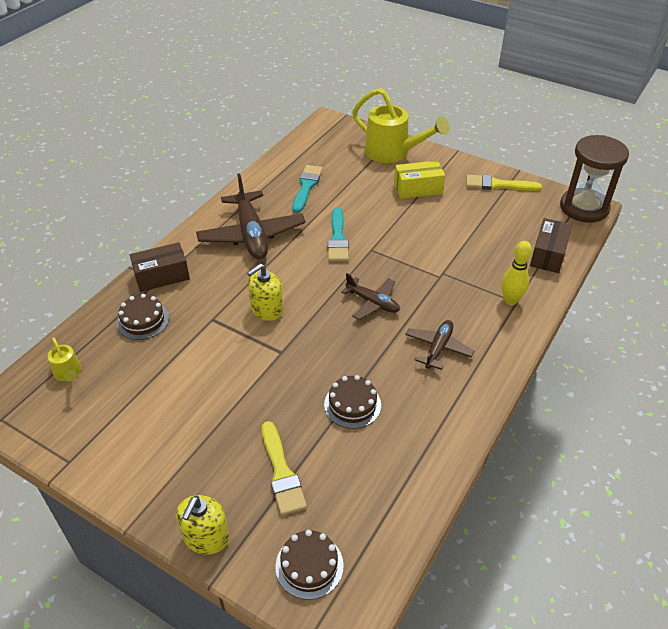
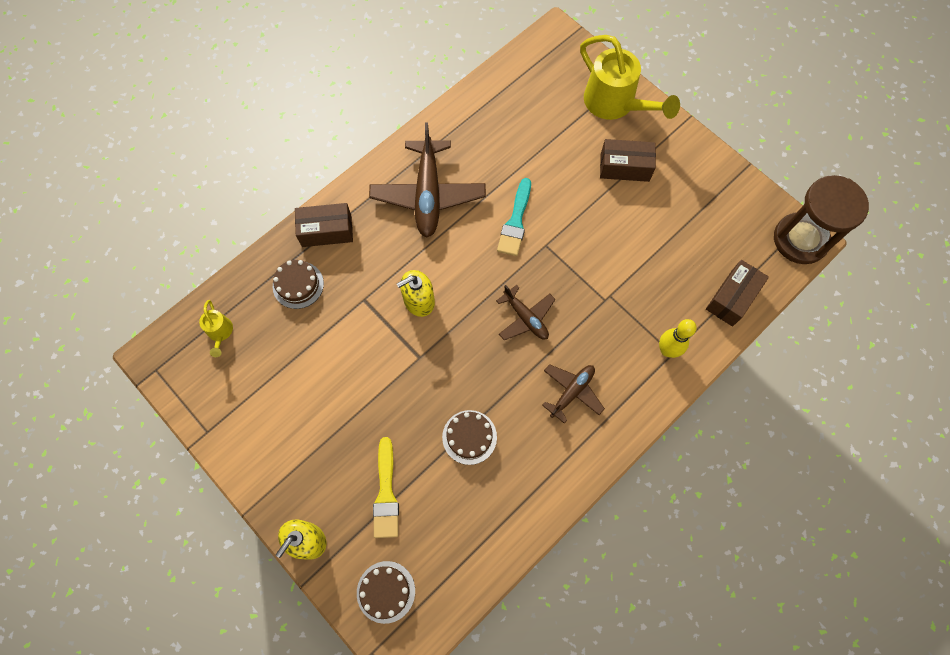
camera: 15 degrees right, 25 degrees up
(306, 186) = (504, 136): turquoise brush -> none
(418, 188) = (624, 167): yellow box -> brown box
(498, 185) = (716, 182): yellow brush -> none

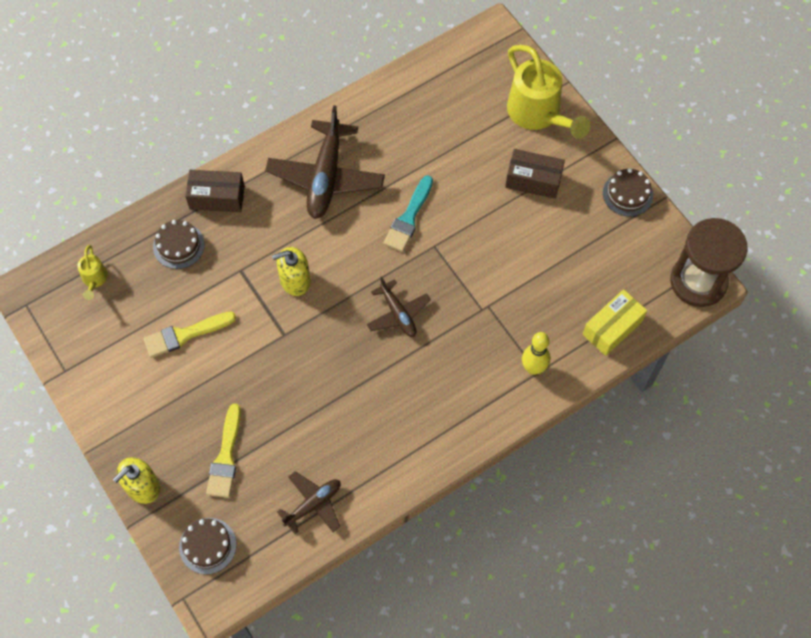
camera: 10 degrees right, 5 degrees down
(321, 374) = (185, 335): none -> yellow brush
(469, 437) = (317, 418): brown cake -> brown cake (627, 194)
(572, 392) = (428, 392): brown plane -> brown plane (313, 504)
(732, 298) = (612, 328): brown box -> yellow box

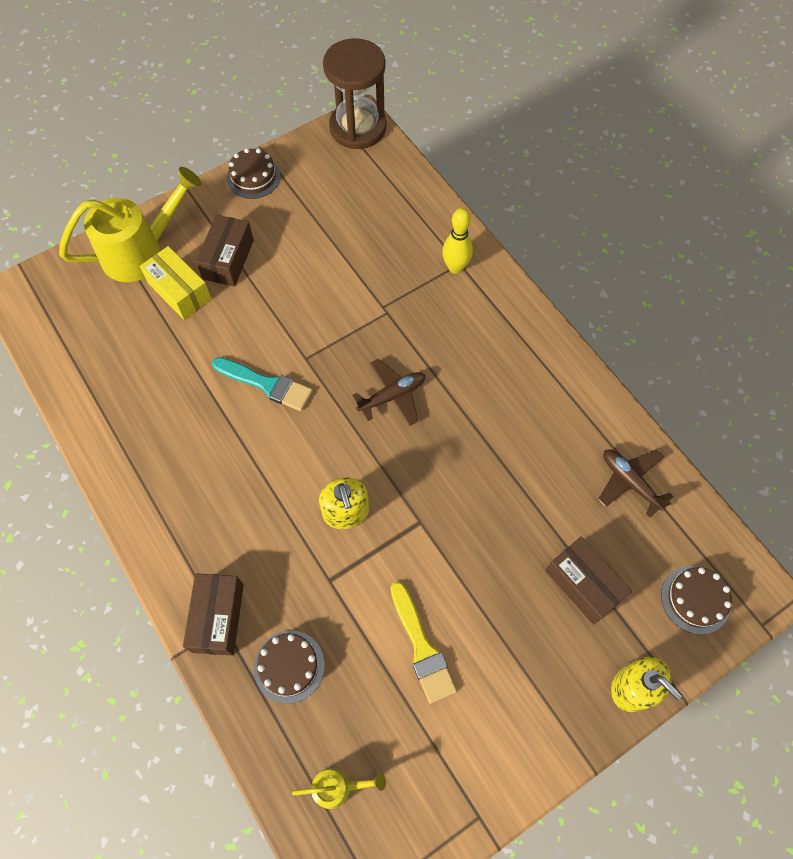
camera: 90 degrees left, 0 degrees up
(226, 457) = (583, 584): yellow brush -> brown box
(326, 177) = (200, 479): brown plane -> none
(612, 328) = (408, 198): yellow box -> yellow box (180, 291)

